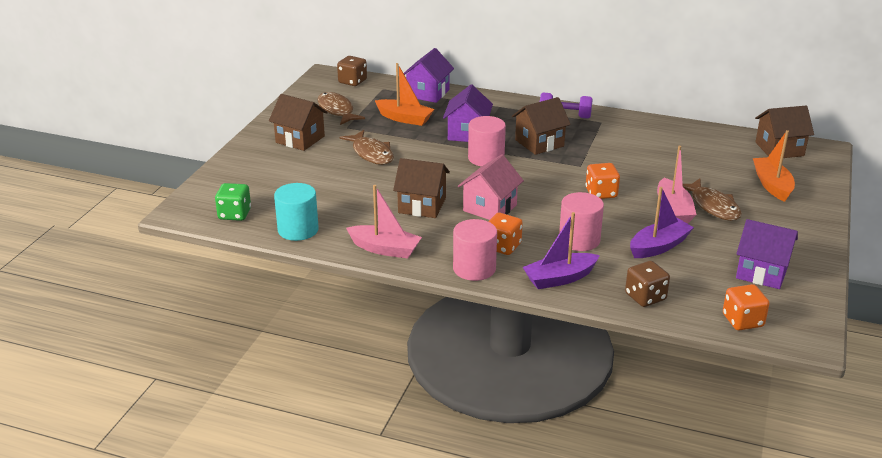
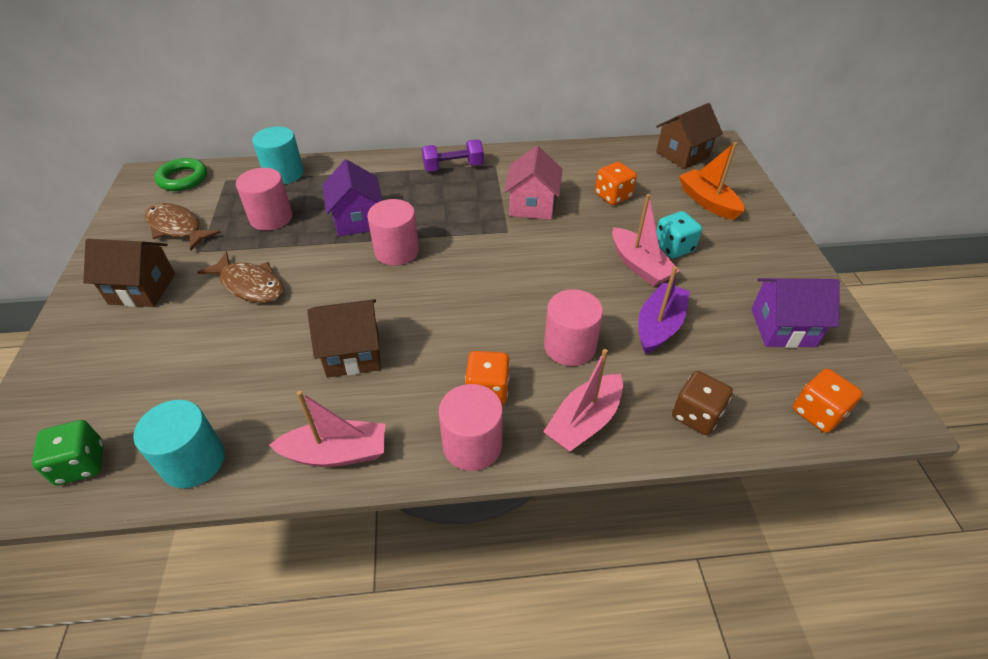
camera: 25 degrees left, 15 degrees up
(352, 81) = (183, 179): brown dice -> green ring
(404, 118) = (271, 218): orange boat -> pink cylinder
(428, 93) = (284, 174): purple house -> turquoise cylinder
(490, 208) = (439, 329): pink house -> pink house (532, 205)
(539, 143) = (446, 211): brown house -> none
(559, 278) = (584, 421): purple boat -> pink boat
(601, 193) = (552, 265): orange dice -> orange dice (613, 196)
(713, 206) = (673, 247): brown fish -> turquoise dice

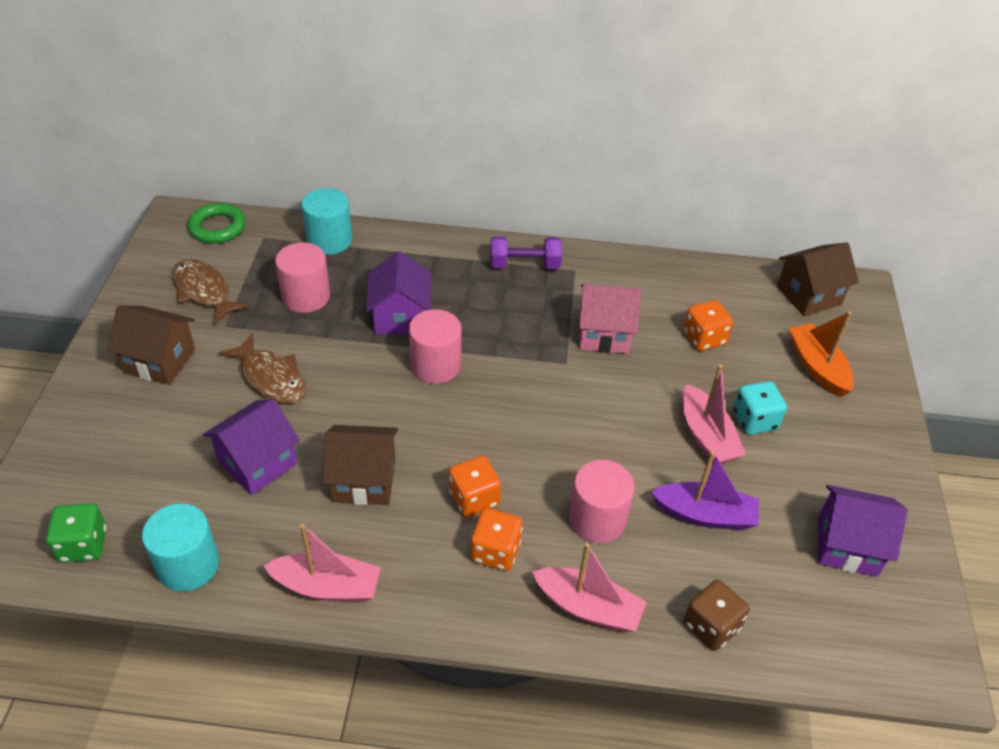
camera: 10 degrees right, 0 degrees up
(249, 357) = (257, 463): none -> purple house
(472, 445) = (465, 607): pink cylinder -> none
(532, 205) = (604, 334): pink house -> pink house turned 75 degrees clockwise
(584, 421) = (588, 607): pink boat -> pink boat turned 120 degrees counterclockwise
(659, 326) = (705, 515): purple boat -> purple boat turned 60 degrees clockwise
(817, 413) = (848, 652): orange dice -> orange dice (474, 498)

